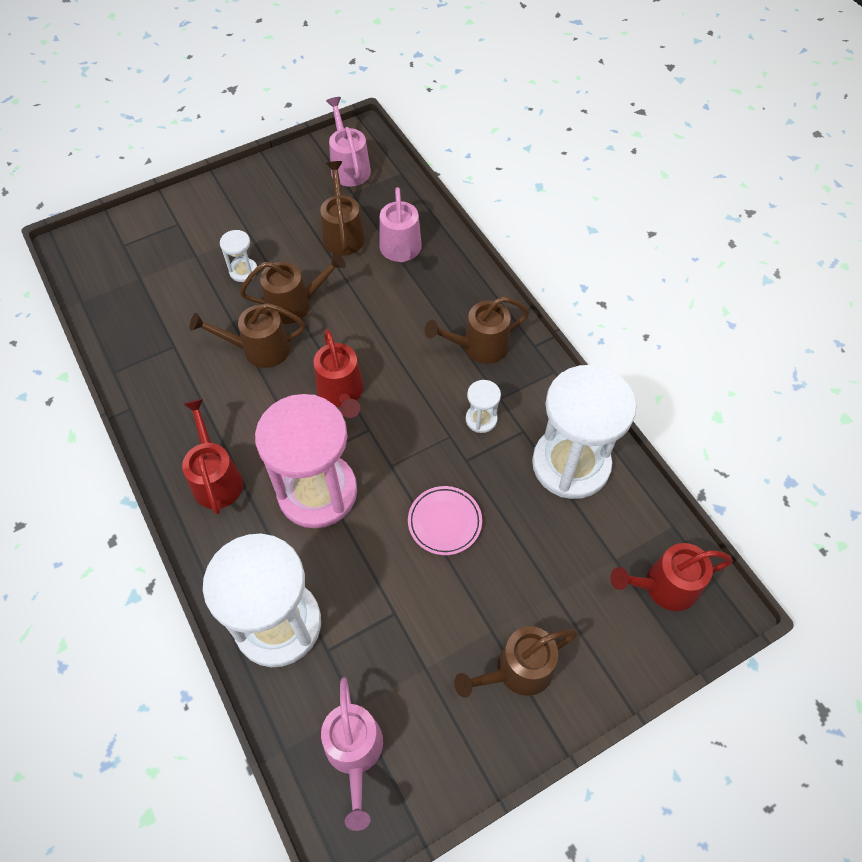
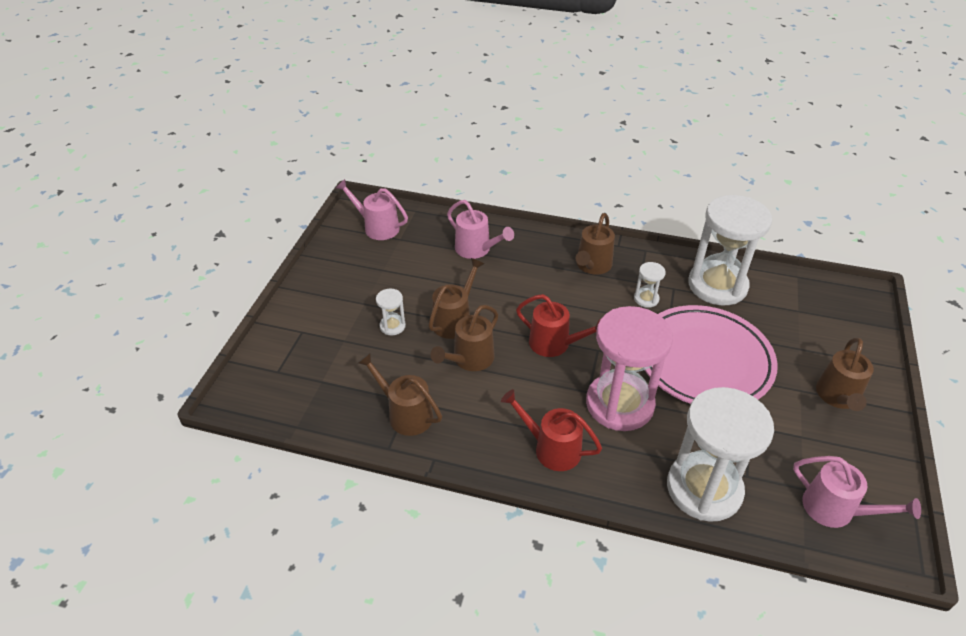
camera: 45 degrees left, 15 degrees down
(343, 233) = (427, 263): brown watering can -> brown watering can (405, 413)
(444, 522) = (704, 361): pink plate -> pink plate, size x2.30
(663, 586) = (833, 305): red watering can -> none

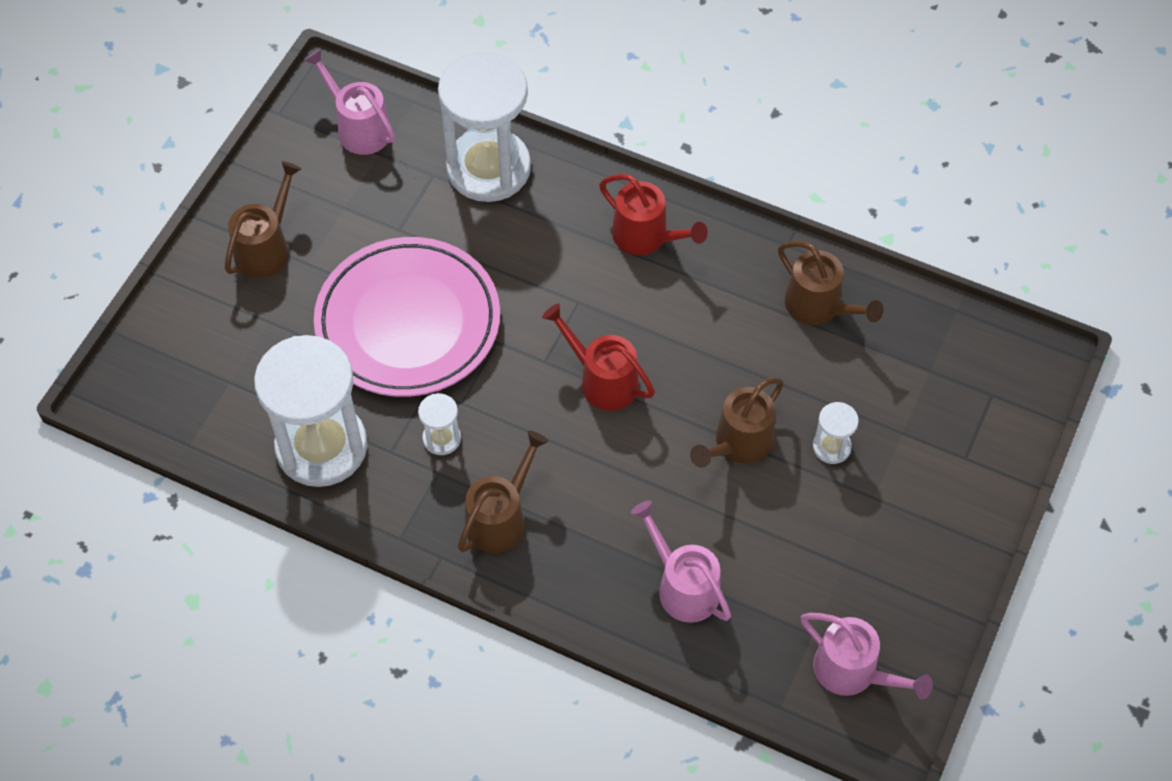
camera: 170 degrees left, 15 degrees up
(469, 360) = (726, 373): brown watering can -> none
(619, 404) = (545, 279): pink hourglass -> none

